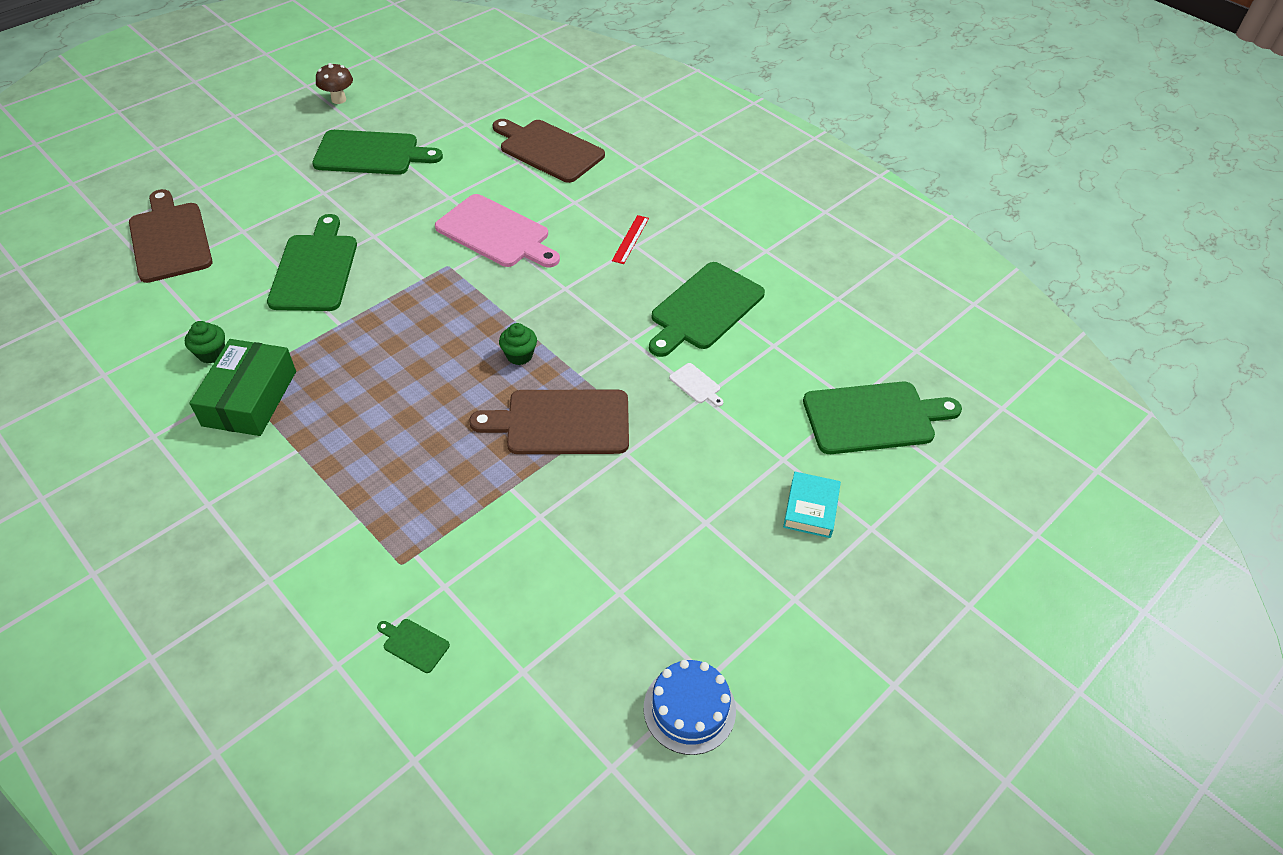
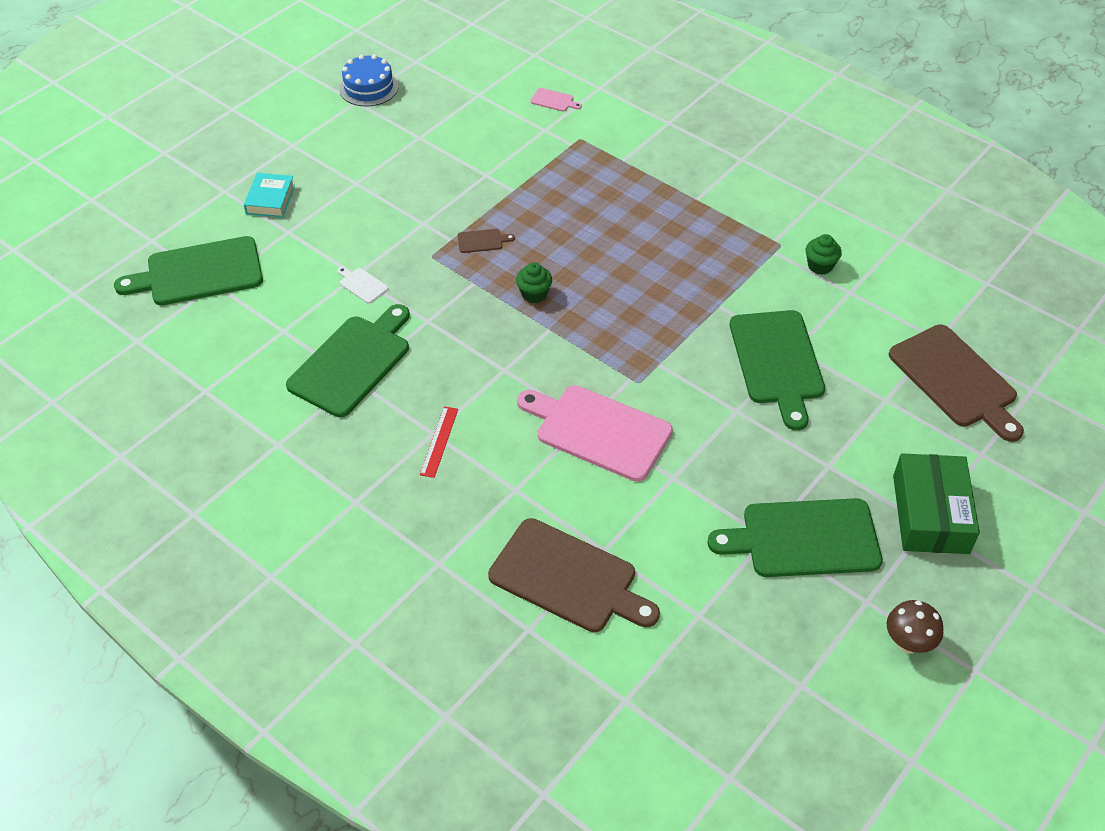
camera: 175 degrees right, 0 degrees up
(250, 398) = (760, 233): green box -> green box (930, 514)
(414, 644) = (554, 100): green cutting board -> pink cutting board
(561, 422) = (482, 241): brown cutting board -> brown cutting board, size x0.41

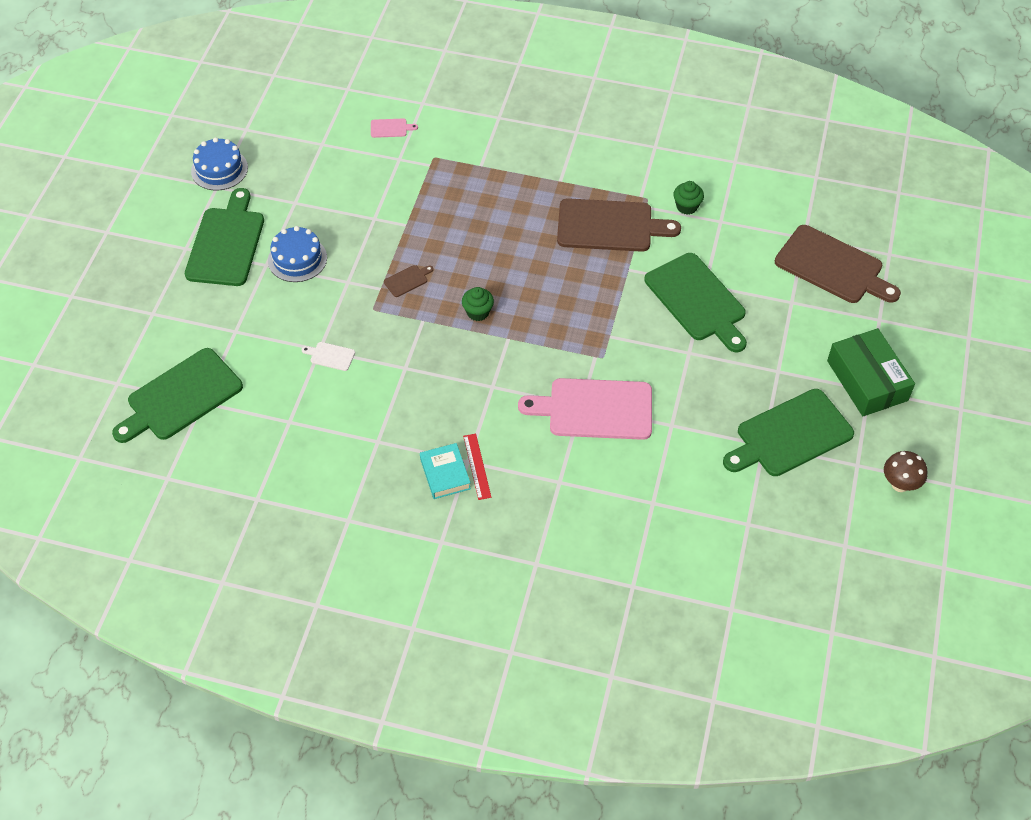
camera: 25 degrees left, 5 degrees up
(270, 199) = (200, 307): turquoise book -> turquoise book (445, 474)
(353, 362) = (366, 427): green cutting board -> green cutting board (226, 243)
(388, 187) = (297, 259): none -> blue cake
(568, 578) = (639, 535): brown cutting board -> brown cutting board (610, 226)

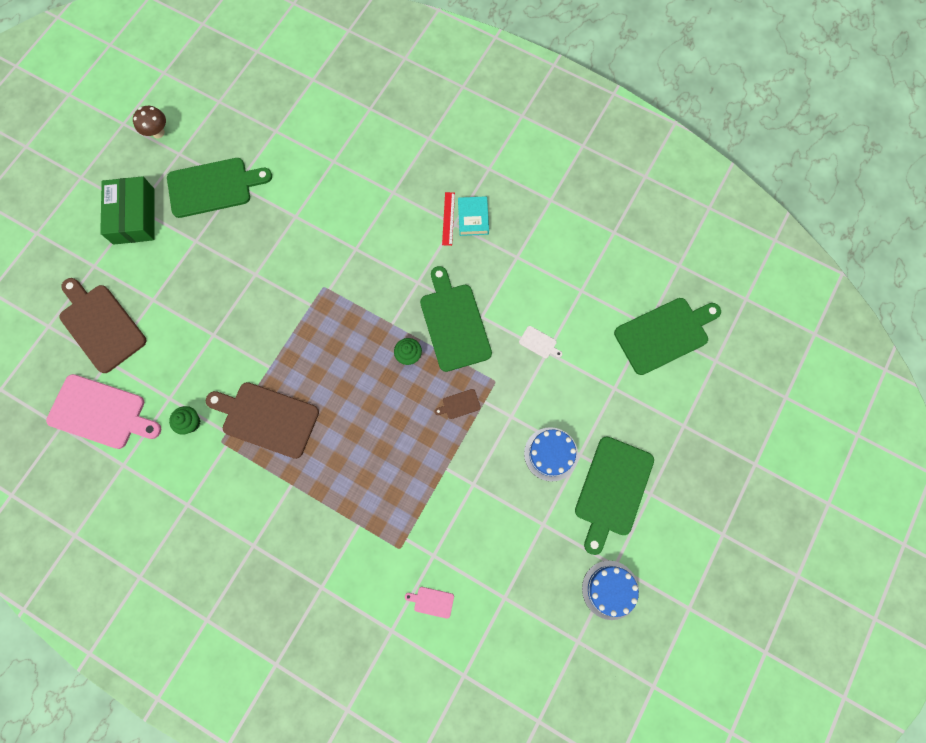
camera: 165 degrees left, 20 degrees up
(595, 409) = (346, 243): pink cutting board -> pink cutting board (101, 413)
(697, 300) = (226, 320): green cutting board -> green cutting board (454, 323)

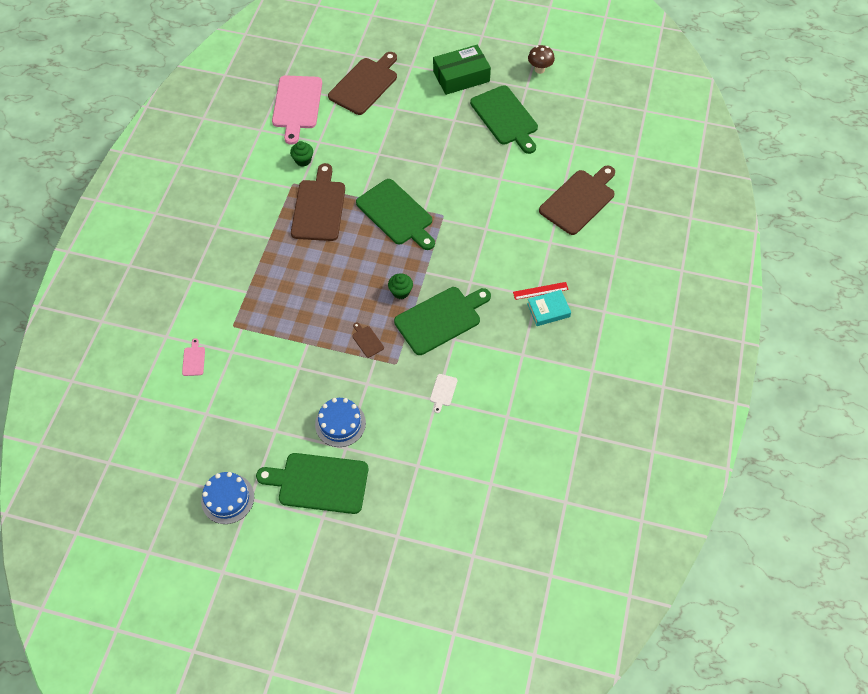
camera: 75 degrees right, 15 degrees down
(350, 149) = (579, 200): none -> brown cutting board
(664, 334) = (486, 501): green cutting board -> green cutting board (396, 214)

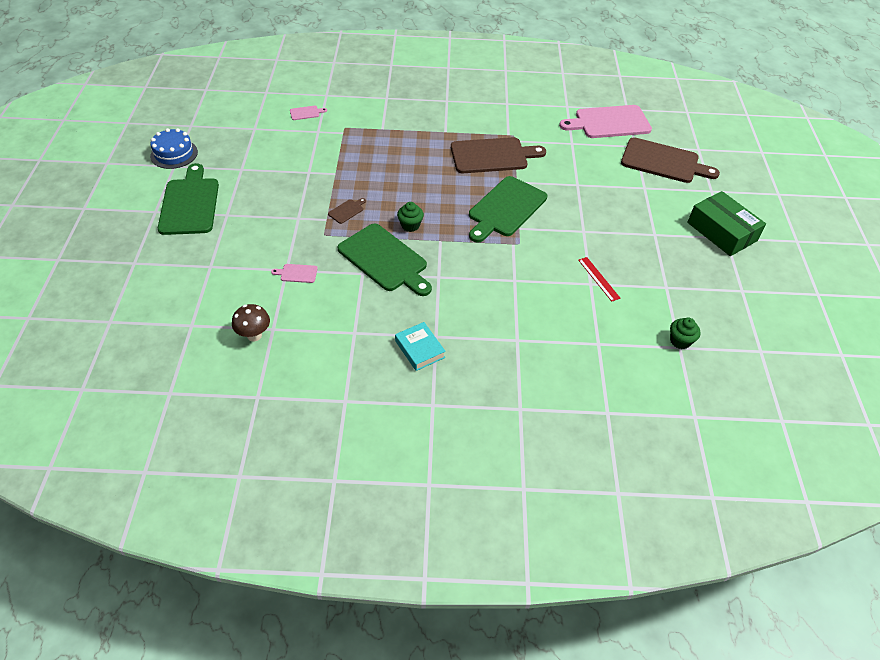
camera: 75 degrees right, 10 degrees down
(303, 160) = (544, 137): green cupcake -> green cupcake (680, 341)
(340, 423) = (252, 207): blue cake -> none
(443, 391) = (297, 273): white cutting board -> pink cutting board
(505, 118) = (683, 277): green cutting board -> none
(539, 69) = (779, 299): brown mushroom -> brown mushroom (254, 335)
(540, 290) = (445, 339): red ruler -> red ruler (599, 279)
(579, 200) = (592, 362): brown cutting board -> none

